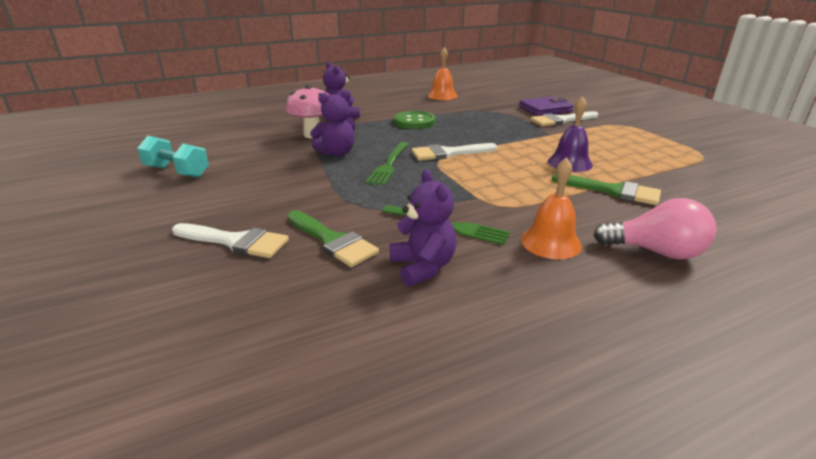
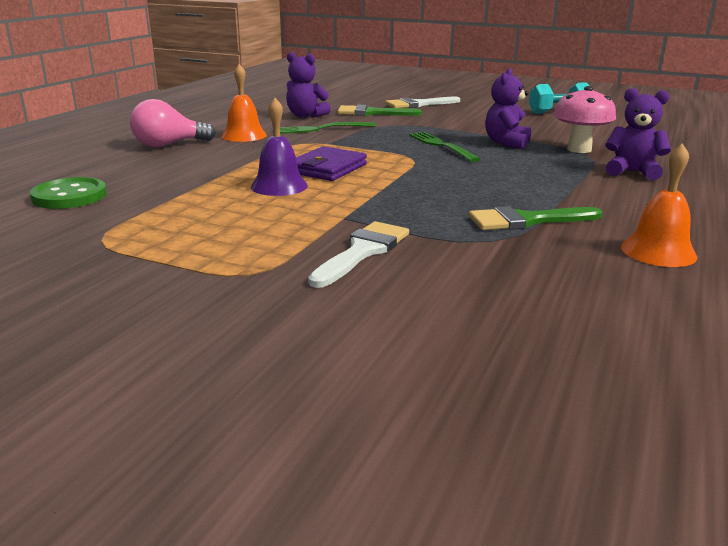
camera: 140 degrees right, 5 degrees down
(414, 122) = (541, 188): green button -> green button (69, 196)
(448, 153) = (416, 165): white brush -> none
(545, 109) = (426, 274): purple wallet -> purple wallet (327, 168)
(613, 191) = (215, 171): green brush -> green brush (526, 220)

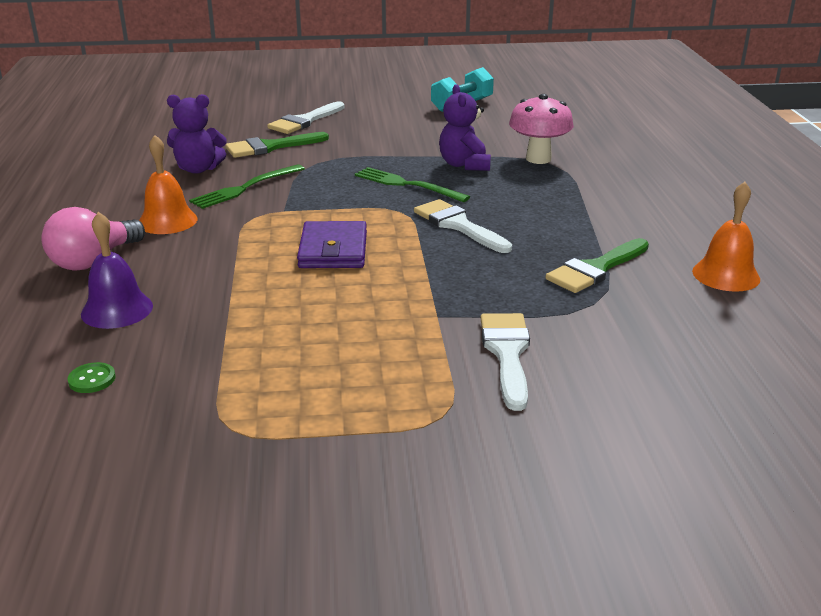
camera: 30 degrees left, 5 degrees up
(69, 196) = (92, 379): green button -> green button, size x0.49
(279, 186) = (316, 291): purple bell -> purple bell (117, 310)
(445, 173) = (458, 225): none -> white brush
(632, 172) = (613, 180): purple teddy bear -> none

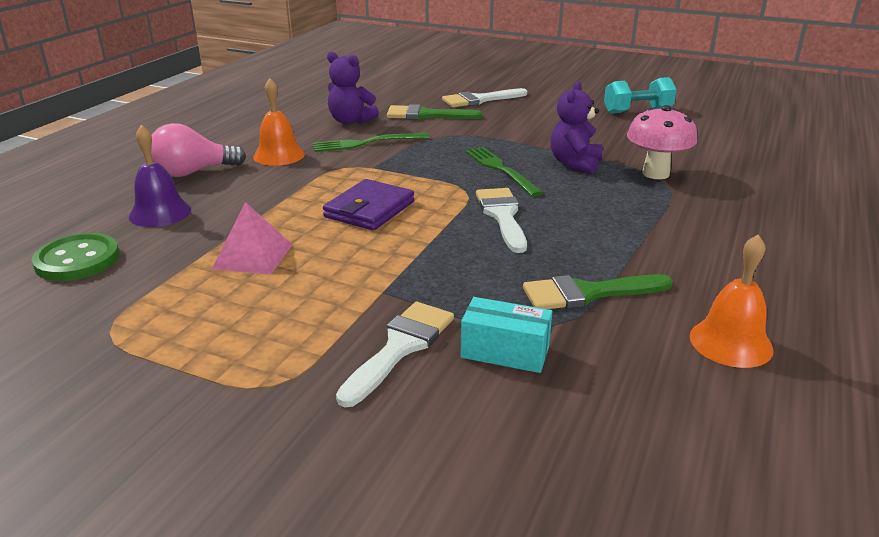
camera: 30 degrees right, 0 degrees up
(92, 379) = (77, 260): green button -> green button, size x2.05
(278, 321) = (253, 256): none -> pink pyramid
(588, 331) = (505, 352): none -> turquoise box

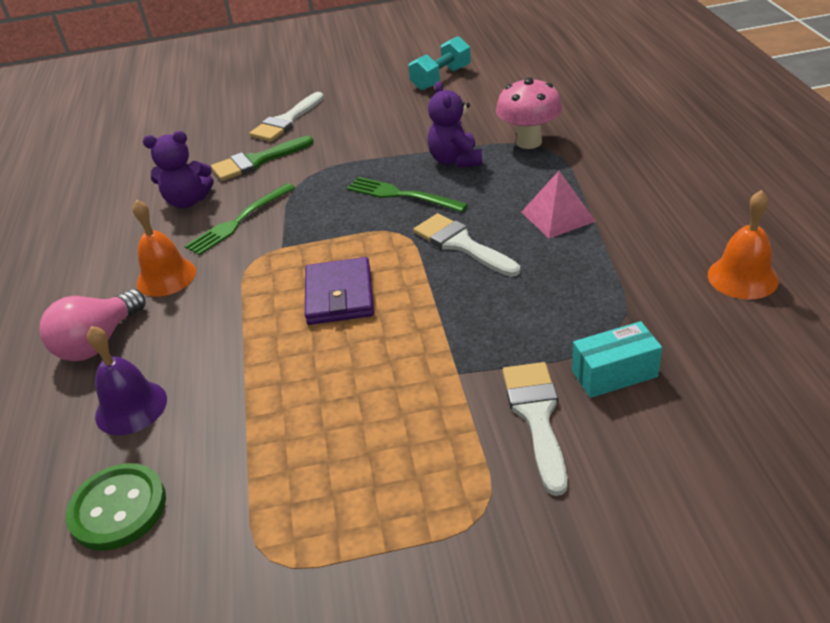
camera: 30 degrees left, 10 degrees up
(253, 256) = (297, 402): pink pyramid -> pink pyramid (558, 216)
(587, 293) = (609, 287): green brush -> none

